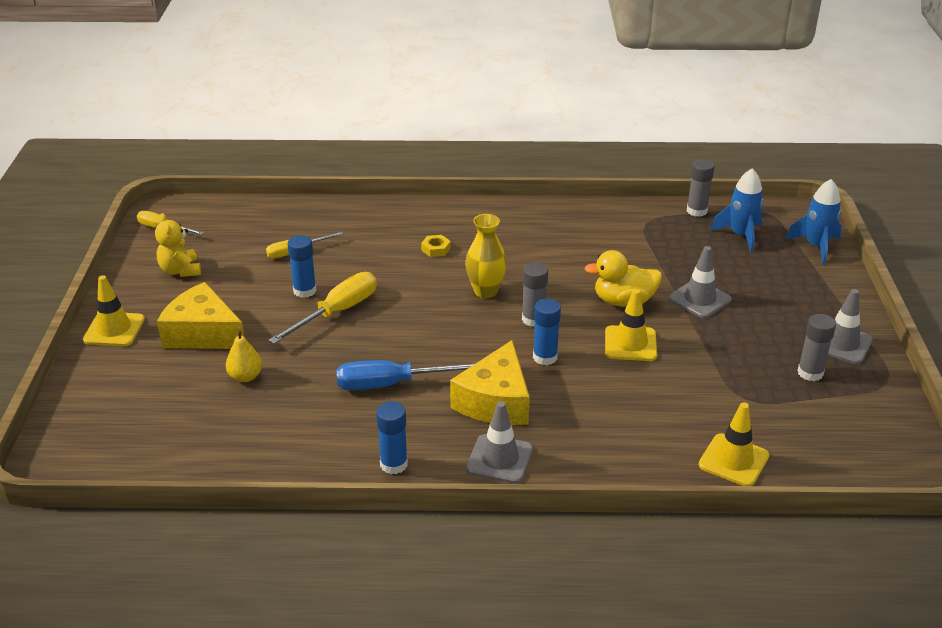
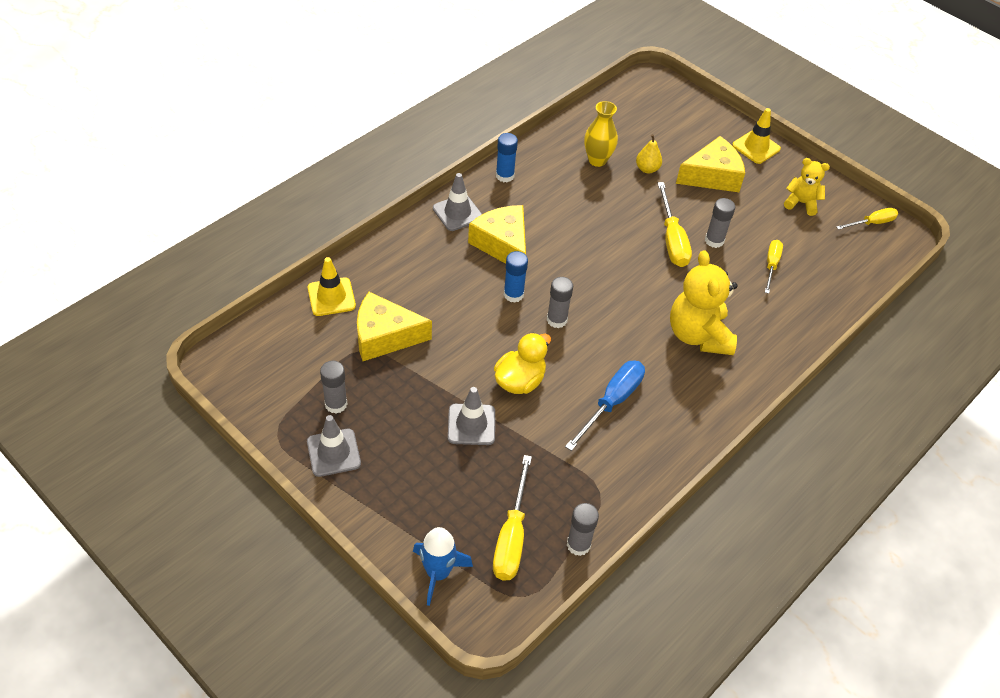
camera: 130 degrees right, 15 degrees up
(304, 291) = (714, 241): blue glue stick -> grey glue stick
(392, 384) = (570, 216): blue screwdriver -> blue screwdriver (612, 402)
(436, 249) = (698, 335): yellow nut -> yellow teddy bear
(485, 291) = (615, 321): yellow vase -> yellow vase (597, 160)
(630, 344) = (475, 344): yellow traffic cone -> none
(710, 396) = (385, 336): none -> yellow cheese
(740, 235) = (511, 536): blue rocket -> yellow screwdriver

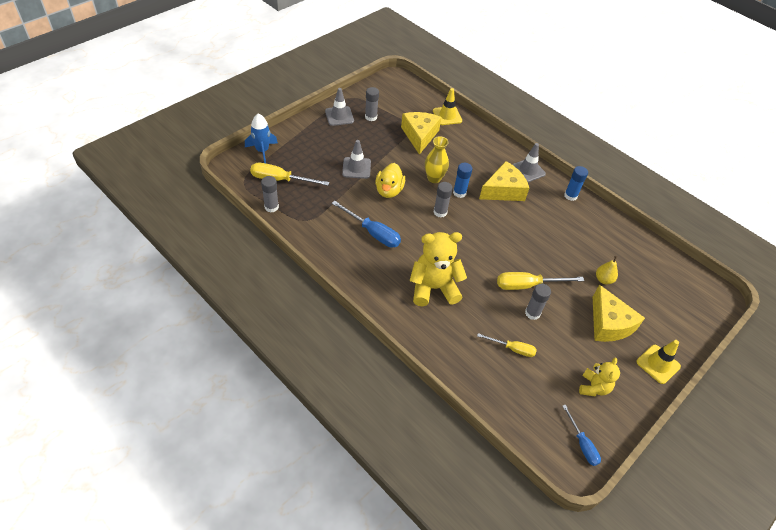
camera: 90 degrees right, 0 degrees up
(520, 381) = (389, 191): yellow duck -> yellow duck turned 60 degrees clockwise
(597, 160) = (603, 249): yellow vase -> yellow vase (434, 178)
(872, 223) = (582, 444): yellow screwdriver -> blue screwdriver

